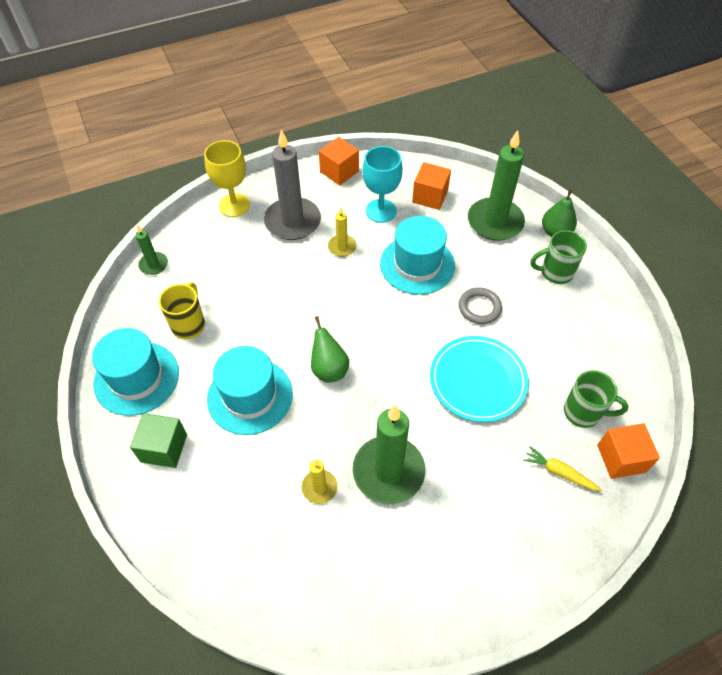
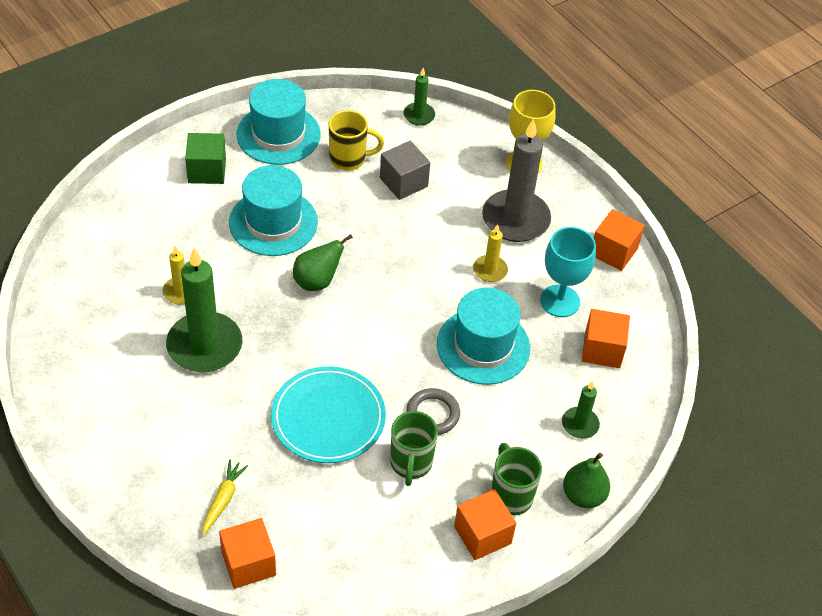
camera: 75 degrees right, 5 degrees down
(230, 288) = (403, 182): none -> grey cube
(495, 222) = (580, 424): green candle -> green candle, size x0.49
(583, 412) = (303, 525): green mug -> green mug (411, 464)
(589, 295) = (482, 535): none -> orange cube

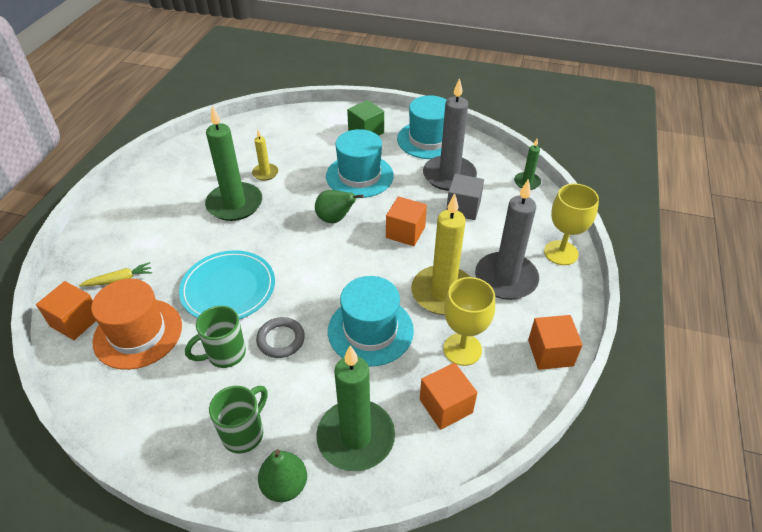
camera: 55 degrees right, 5 degrees down
(318, 518) = (138, 333): none -> orange hat
(349, 159) = (449, 176): yellow mug -> grey candle
(482, 535) = (191, 438): orange cube -> orange cube (405, 232)
(490, 270) = (443, 293): yellow candle -> yellow candle, size x2.04
(560, 301) = (462, 349): turquoise goblet -> yellow goblet
(580, 424) = (355, 437): green candle -> green candle, size x2.04

